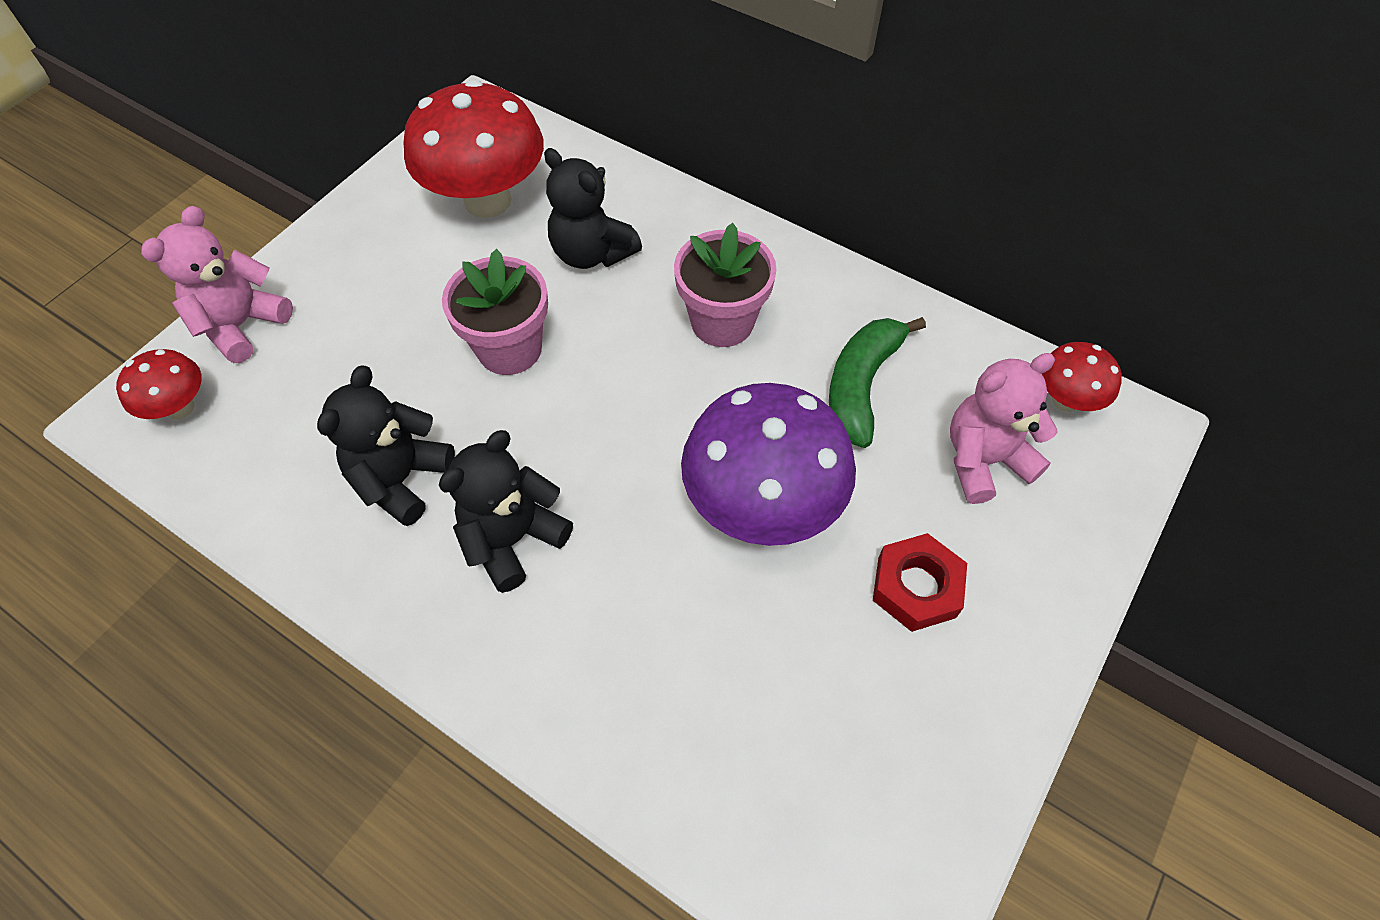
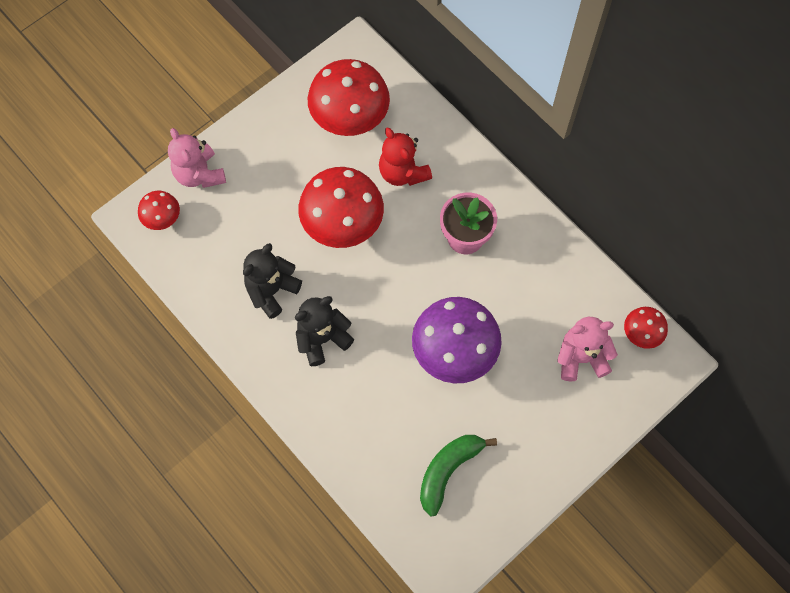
camera: 15 degrees right, 10 degrees up
(242, 325) = (199, 174): pink teddy bear -> pink teddy bear turned 75 degrees counterclockwise
(509, 349) = (343, 225): pink flower pot -> red mushroom
(592, 253) = (403, 172): black teddy bear -> red teddy bear
(861, 386) = (530, 297): green banana -> green banana (448, 471)
(916, 587) = (519, 416): red nut -> none

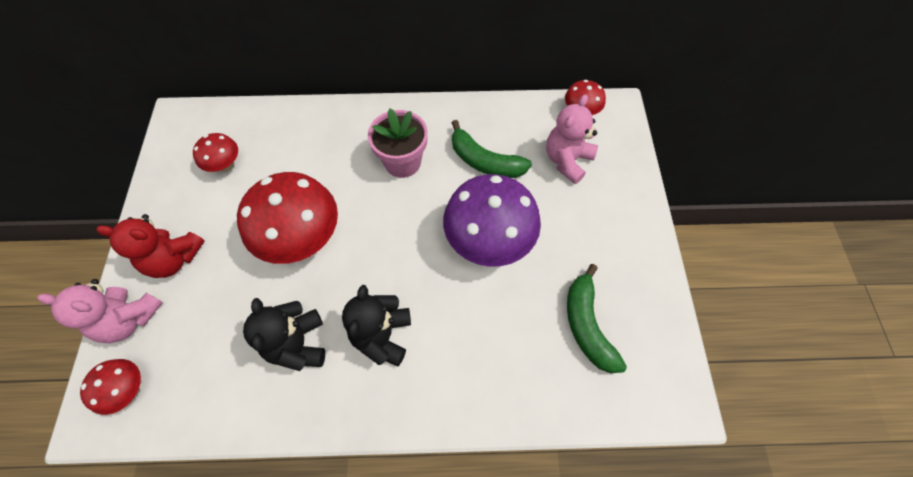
camera: 50 degrees left, 5 degrees down
(350, 120) = (225, 165): red mushroom -> red mushroom, size x0.50
(403, 172) = (308, 163): red teddy bear -> red teddy bear (174, 259)
(522, 296) = (485, 161): none -> green banana

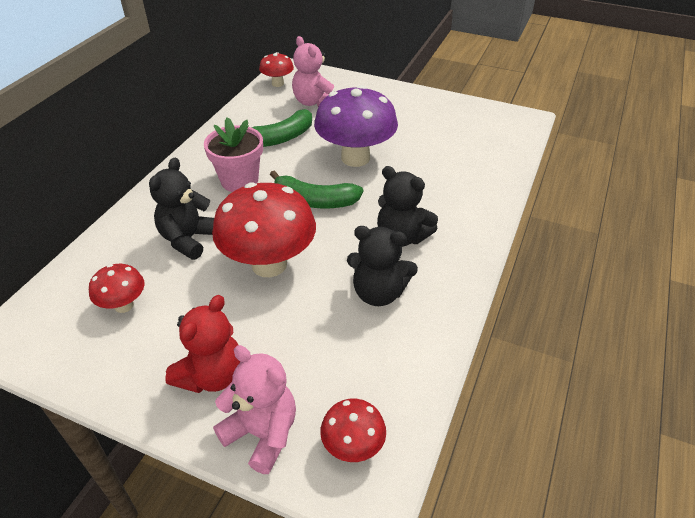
camera: 65 degrees left, 20 degrees down
(129, 319) = (262, 434): pink teddy bear -> pink teddy bear turned 90 degrees counterclockwise
(311, 166) = (188, 239): none -> black teddy bear
(587, 325) = (452, 136): green banana -> green banana (314, 201)

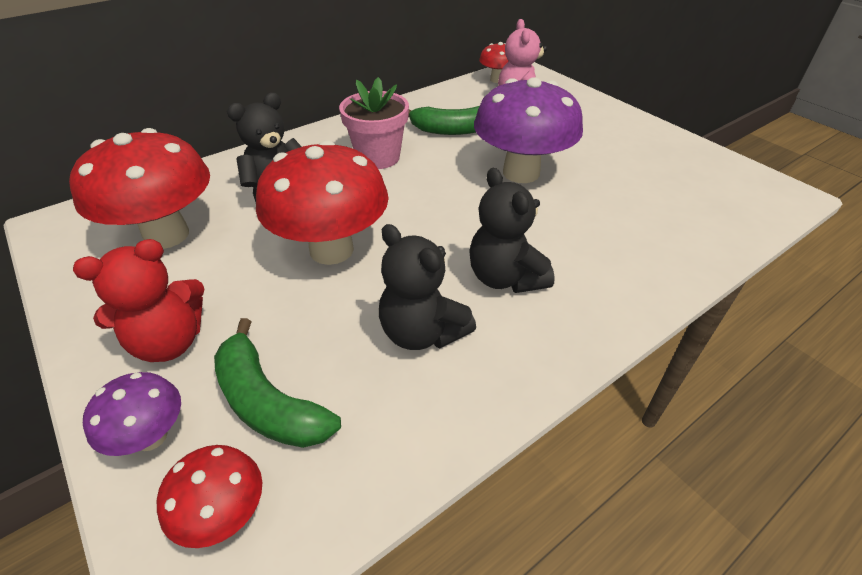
camera: 30 degrees right, 0 degrees up
(124, 305) = (166, 235): red mushroom -> red mushroom, size x2.00
(262, 434) = (151, 437): pink teddy bear -> purple mushroom
(314, 201) = (437, 202): green banana -> green banana (268, 402)

